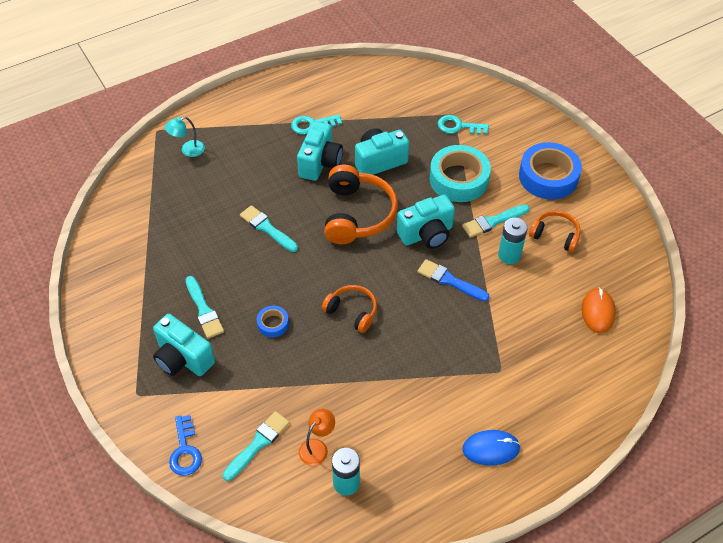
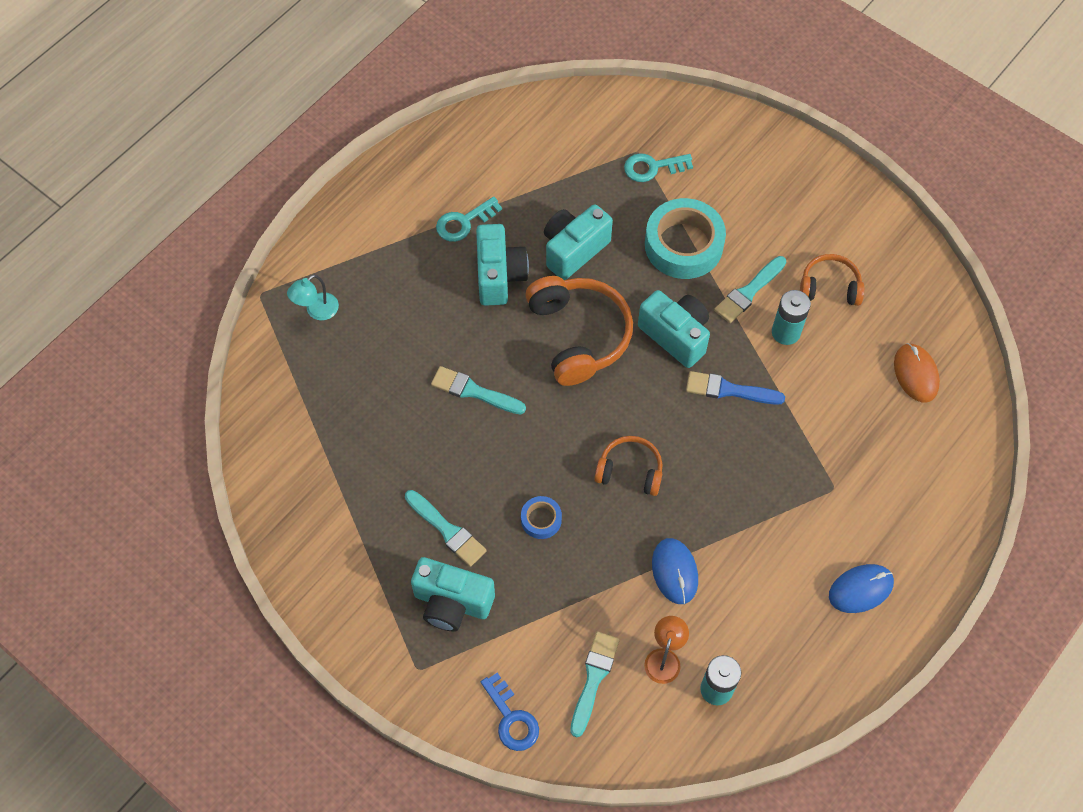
camera: 20 degrees left, 10 degrees up
(353, 390) = (674, 572): none -> blue mouse
(426, 234) = (675, 335): turquoise camera -> turquoise camera turned 90 degrees counterclockwise
(548, 176) = (791, 207): blue tape -> none

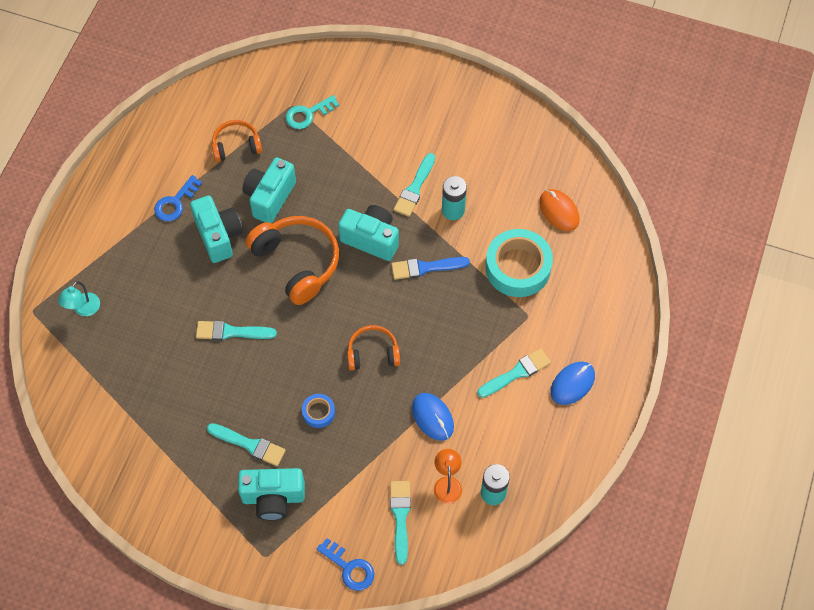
camera: 20 degrees left, 0 degrees up
(464, 222) = (175, 202): turquoise key -> blue key
(683, 245) = (353, 167): turquoise tape -> turquoise tape (518, 267)
(796, 552) = (516, 373): none -> turquoise brush
(829, 287) = (474, 165): orange headphones -> orange headphones (236, 146)

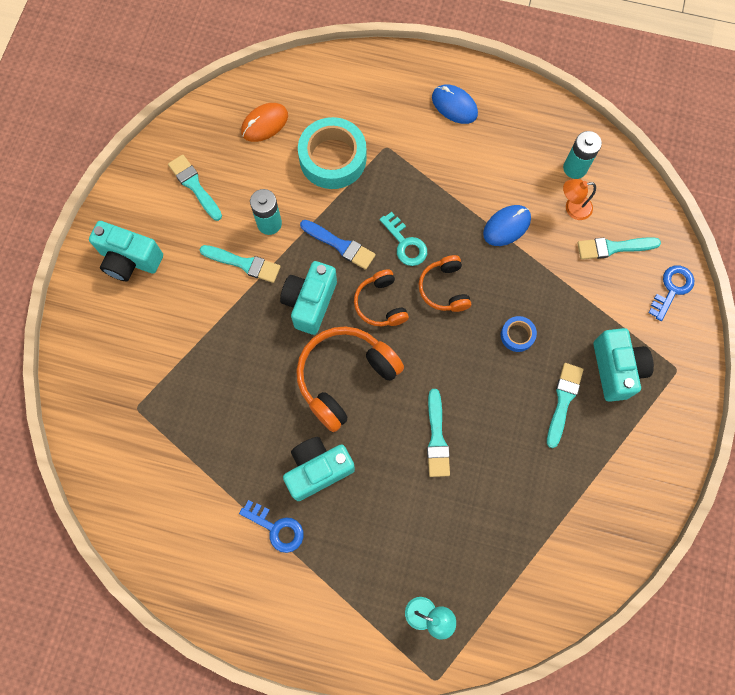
camera: 95 degrees left, 10 degrees up
(236, 146) = (195, 466): orange headphones -> orange headphones (380, 304)
(270, 197) = (264, 418): turquoise camera -> turquoise camera (130, 260)
(308, 114) = (149, 388): turquoise key -> turquoise key (405, 243)
(425, 267) = (340, 245): blue brush -> blue brush turned 45 degrees counterclockwise
(516, 373) = (449, 154): turquoise brush -> turquoise brush (194, 186)

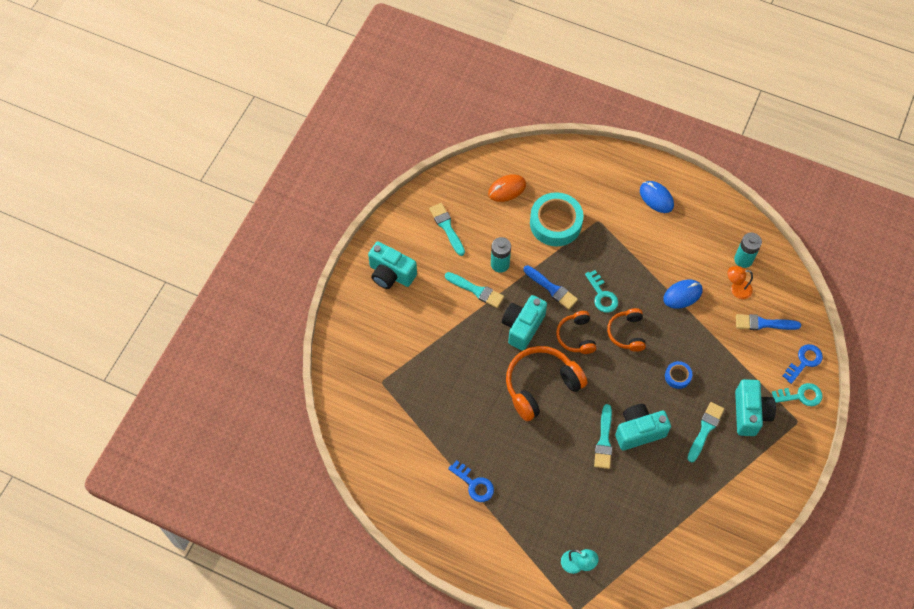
camera: 10 degrees right, 10 degrees down
(318, 470) = (511, 448): turquoise camera -> turquoise camera (639, 431)
(613, 247) = (763, 323): turquoise brush -> blue brush
(675, 335) = (800, 395): none -> turquoise key

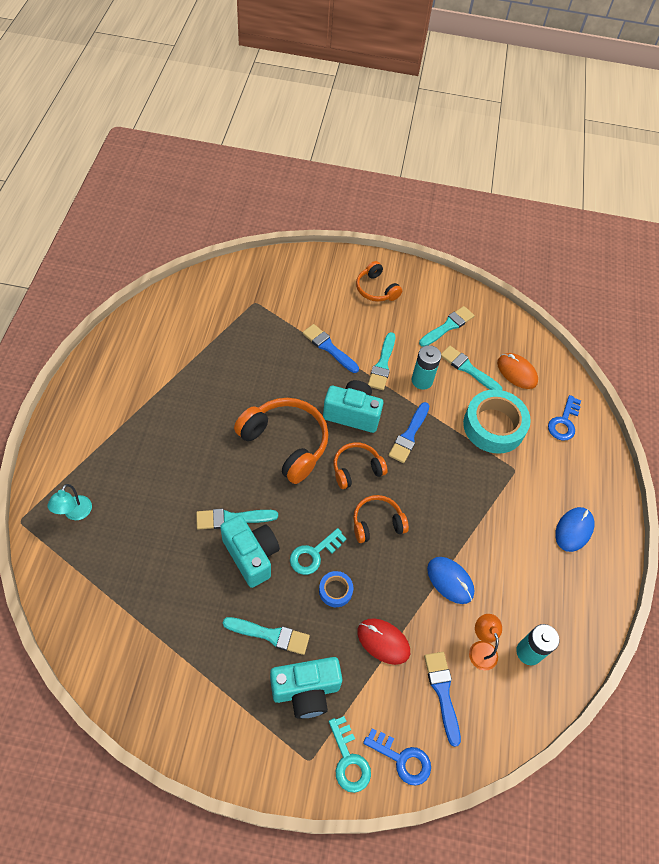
camera: 70 degrees right, 5 degrees down
(391, 274) = (376, 289): turquoise camera -> orange headphones
(448, 330) = (328, 347): none -> blue brush
(474, 484) = (157, 399): blue key -> blue key (564, 422)
(495, 225) = (468, 369): none -> turquoise brush
(602, 295) = (418, 488): turquoise key -> turquoise key (314, 554)
(722, 353) = (383, 641): none -> red mouse

